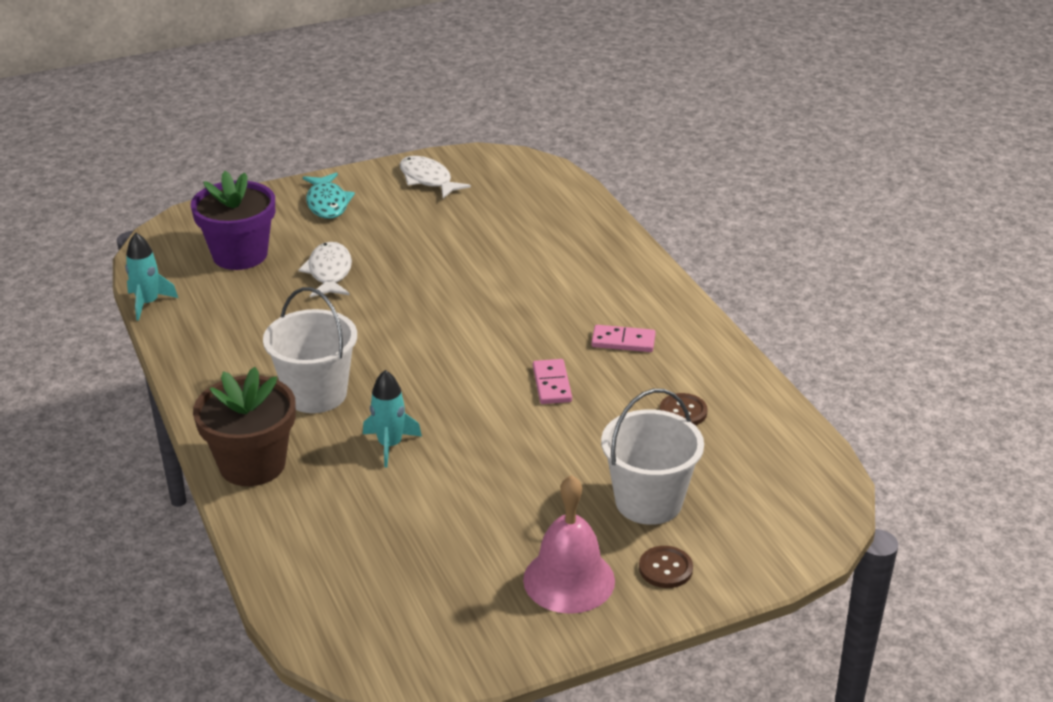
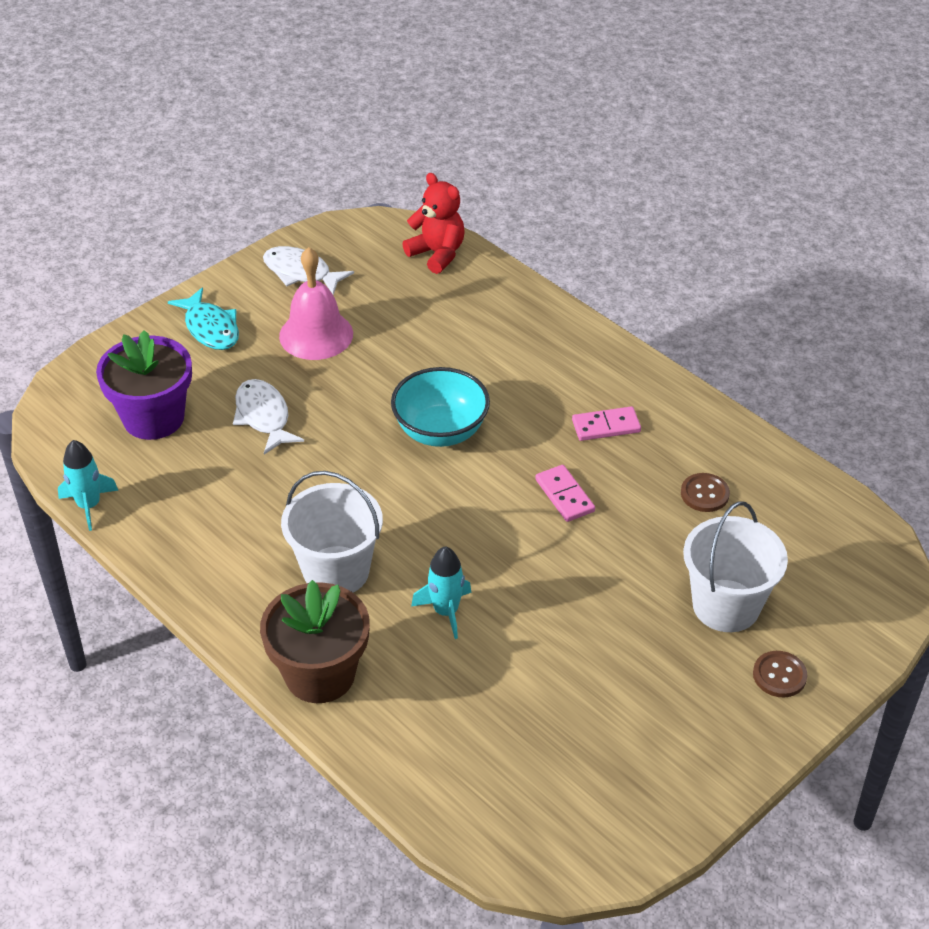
camera: 20 degrees left, 10 degrees up
(472, 314) = (440, 431): none -> turquoise bowl
(553, 188) = (437, 254): none -> red teddy bear
(569, 580) = (699, 715): pink bell -> pink bell (316, 335)

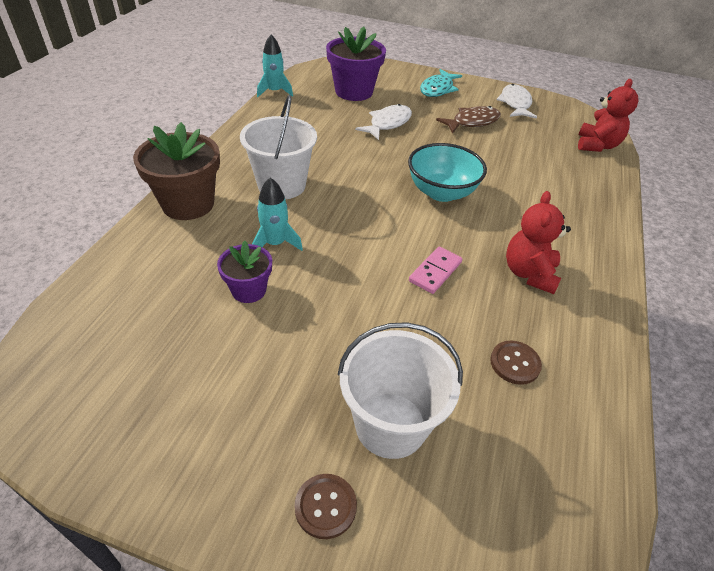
camera: 60 degrees right, 0 degrees up
(316, 335) = (472, 122): pink bell -> brown fish
(509, 656) = (248, 290): none -> purple flower pot
(606, 426) = (529, 273): pink domino -> red teddy bear

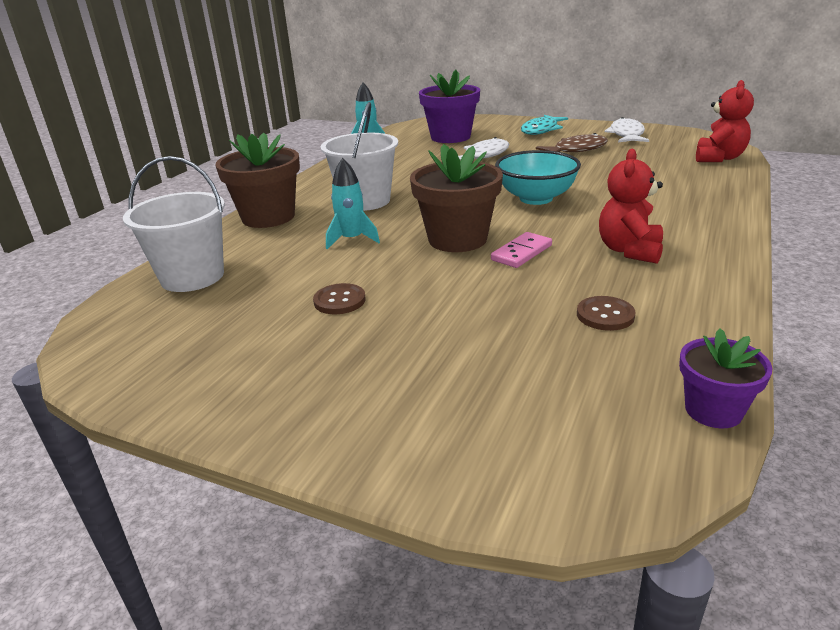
camera: 10 degrees right, 15 degrees down
(248, 290) = (319, 271): purple flower pot -> purple flower pot (713, 410)
(325, 506) = (375, 420): brown button -> brown button (339, 301)
(375, 249) = (457, 239): none -> brown flower pot
(390, 425) = (456, 361): white bucket -> white bucket (192, 277)

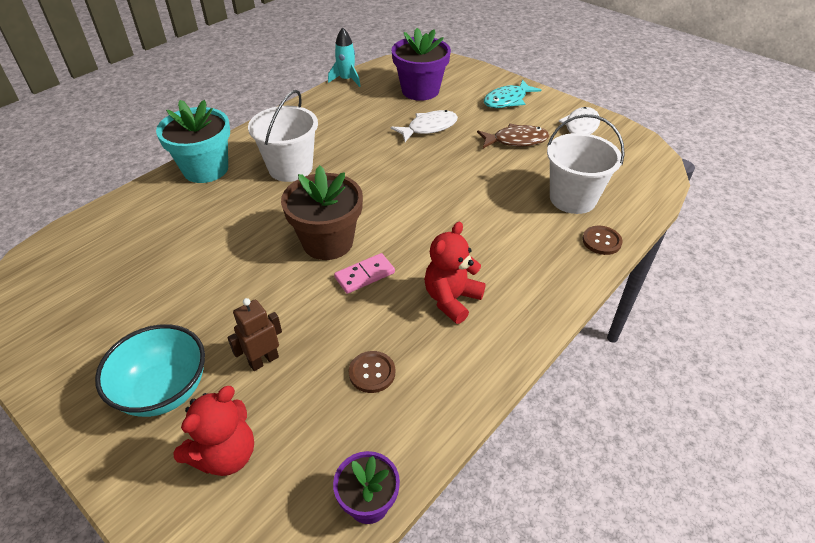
camera: 15 degrees right, 15 degrees up
(192, 277) = (112, 230): white bucket -> white bucket (572, 198)
(268, 217) = (205, 169): brown flower pot -> turquoise flower pot
(339, 301) = (195, 292): brown button -> brown button (601, 241)
(352, 239) = (249, 218): turquoise rocket -> none
(473, 333) = (263, 360): none -> brown robot
(536, 198) = (428, 204): turquoise bowl -> turquoise bowl (164, 390)
(718, 158) = (636, 189): red teddy bear -> red teddy bear (225, 454)

